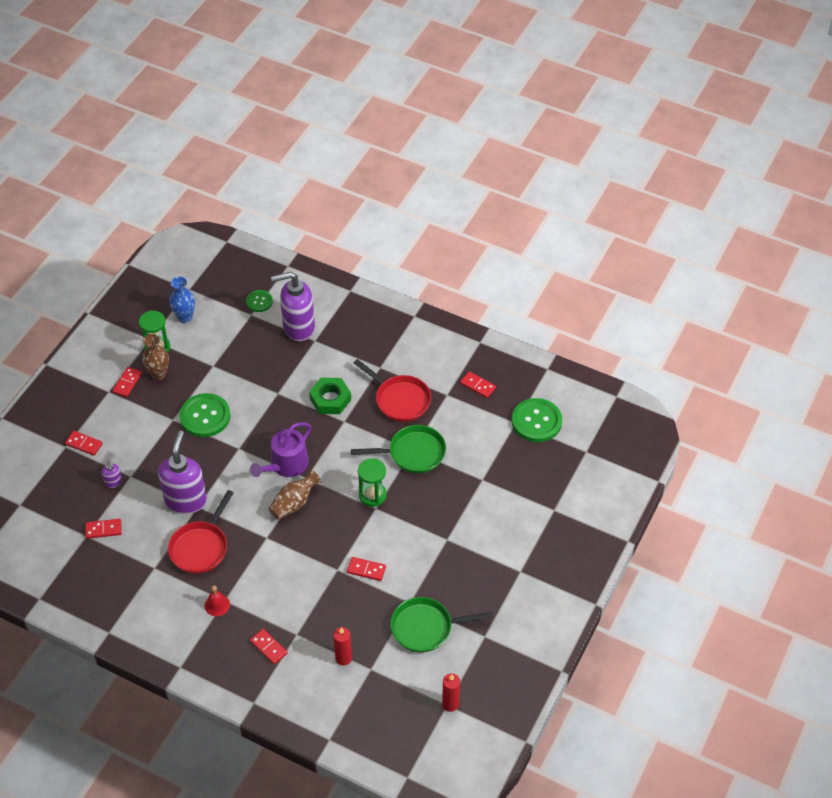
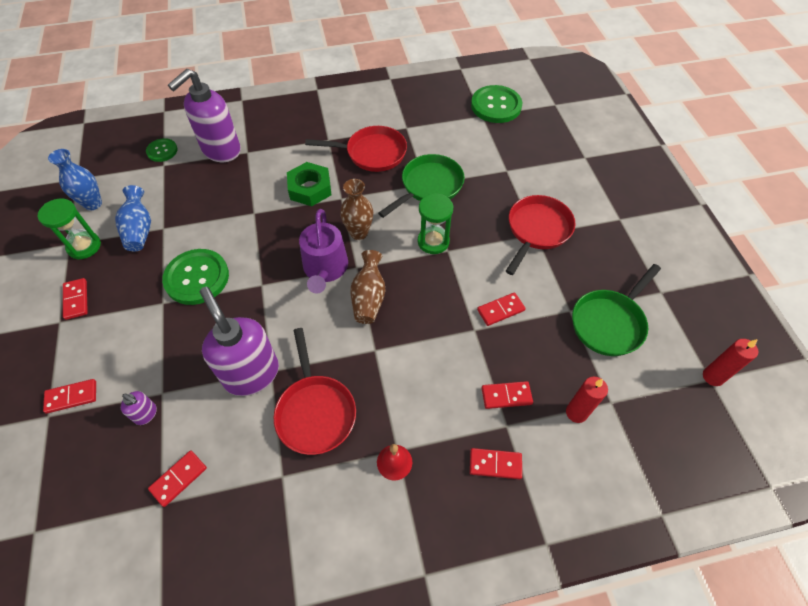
camera: 40 degrees left, 5 degrees up
(158, 374) = (107, 270): brown vase -> brown vase (359, 233)
(198, 357) = (140, 230): none -> blue vase
(451, 537) = (537, 230): none -> red pan
(477, 386) = (423, 108): red domino -> red domino (506, 396)

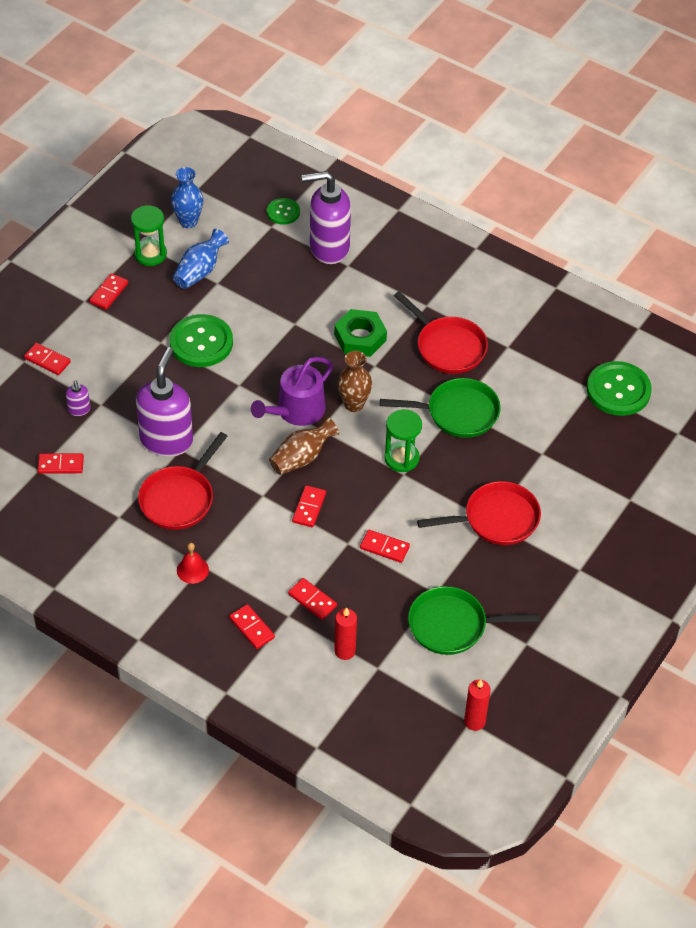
camera: 45 degrees right, 5 degrees down
(417, 329) = (309, 508): none -> red domino

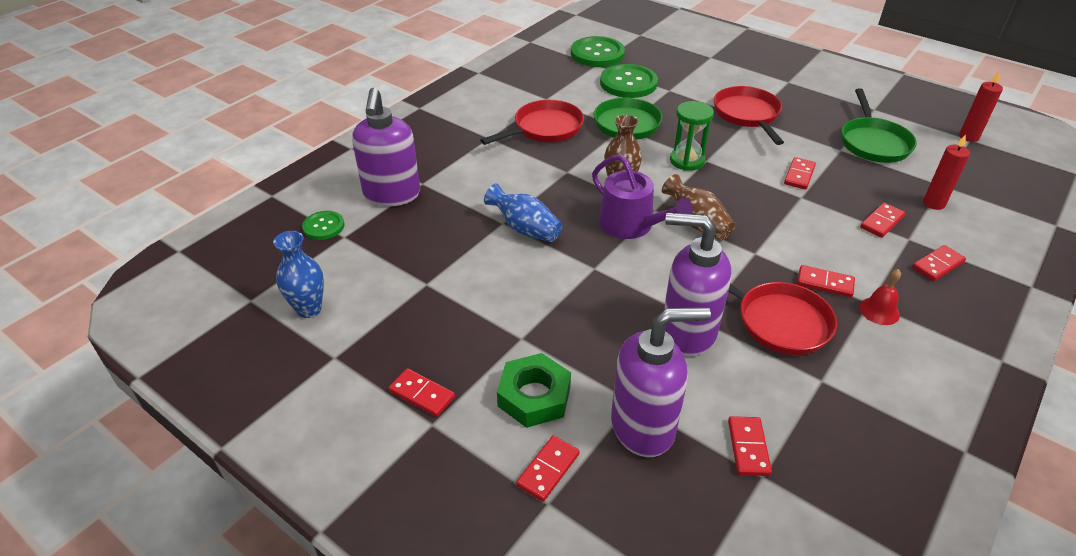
camera: 85 degrees left, 10 degrees down
(79, 410) = (643, 427): purple soap dispenser -> purple soap dispenser, size x2.37
(150, 254) = (358, 348): green hourglass -> none
(200, 271) = (402, 299): blue vase -> blue vase (525, 229)
(201, 342) = (525, 299): green button -> green button (628, 83)
(309, 508) = (763, 220): red domino -> red domino (825, 283)
(360, 337) = (528, 179): green nut -> green nut (534, 396)

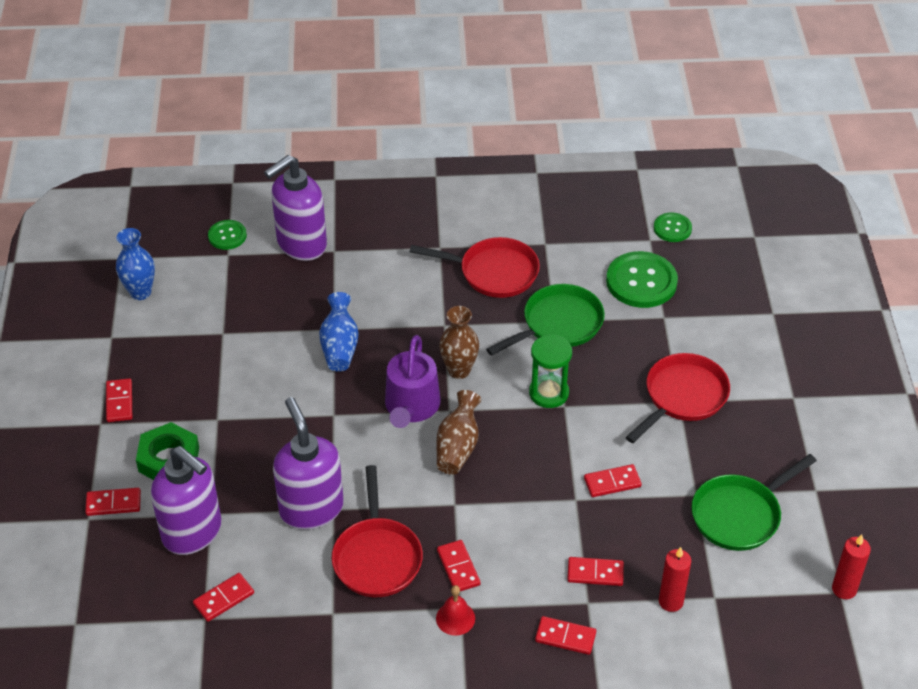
camera: 50 degrees right, 5 degrees up
(597, 54) = (672, 228): green button -> green button, size x0.55

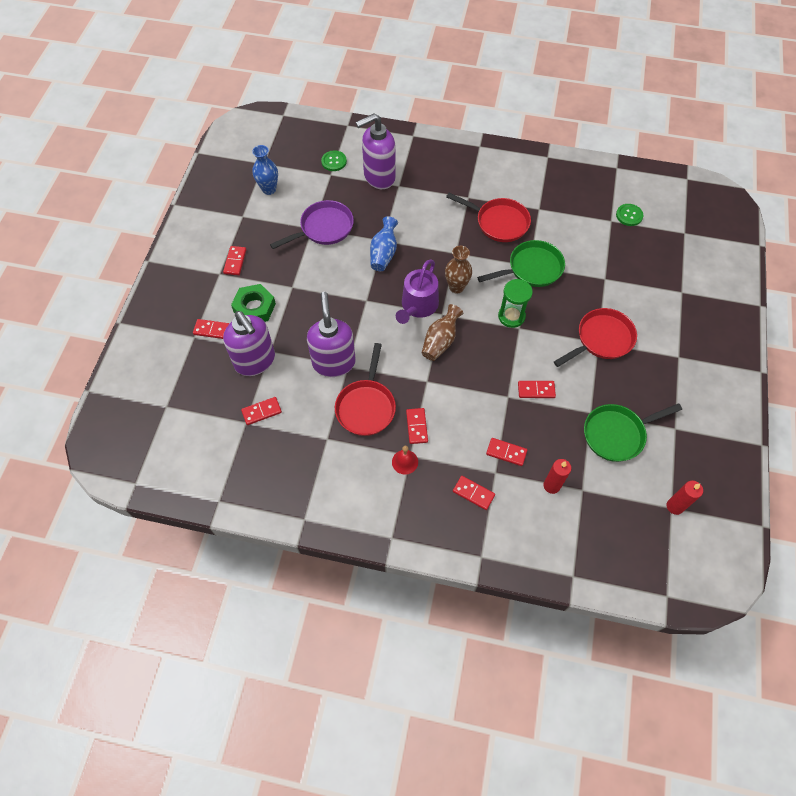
camera: 15 degrees right, 15 degrees up
(240, 330) = (323, 228): none -> purple pan
(641, 281) = (597, 250): green button -> none

